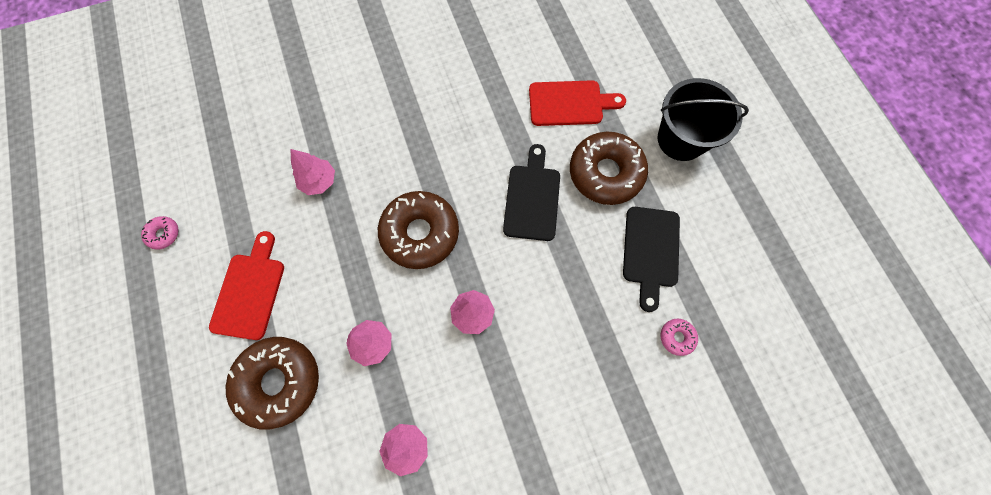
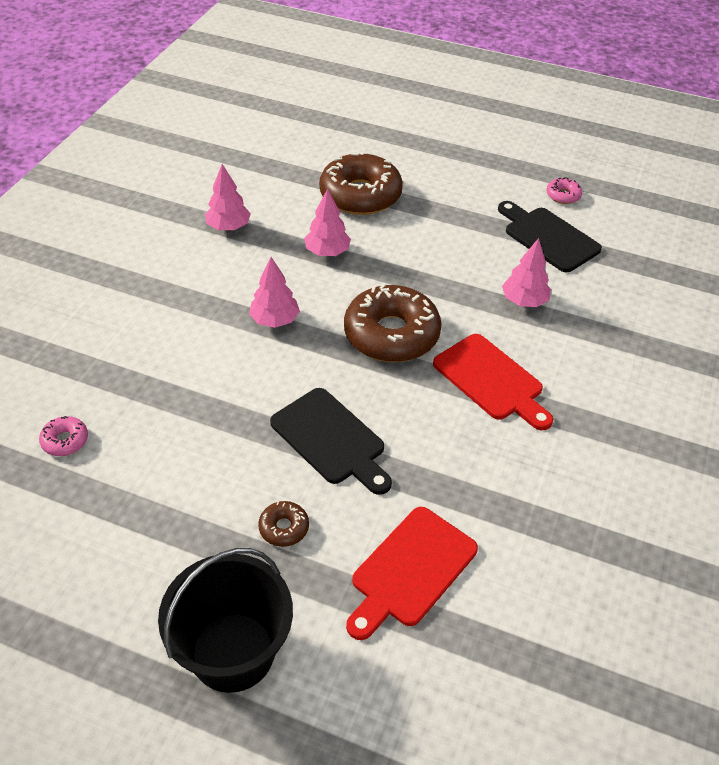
camera: 130 degrees right, 25 degrees down
(250, 291) = (455, 214): red cutting board -> red cutting board (491, 380)
(605, 173) = (284, 528): brown donut -> brown donut, size x0.43
(650, 251) = (158, 492): black cutting board -> black cutting board (548, 237)

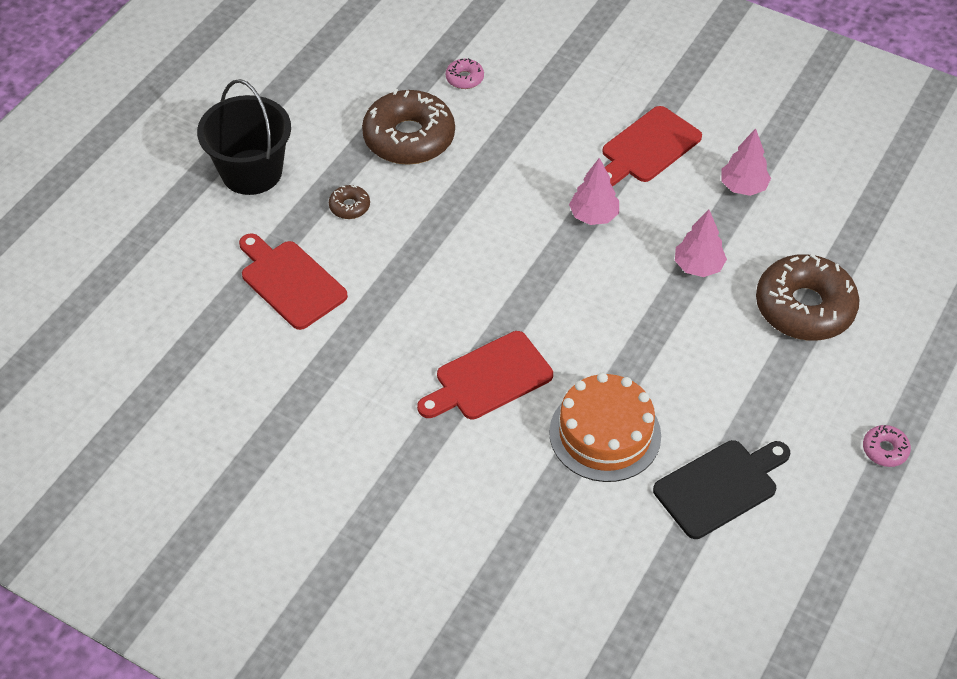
camera: 100 degrees right, 5 degrees up
(180, 287) = (647, 147): none -> red cutting board
(331, 440) = (435, 244): black cutting board -> none
(391, 334) = (564, 306): brown donut -> brown donut (409, 138)
(524, 301) = (605, 434): pink tree -> orange cake
(563, 195) = (809, 526): pink donut -> pink donut (885, 450)

